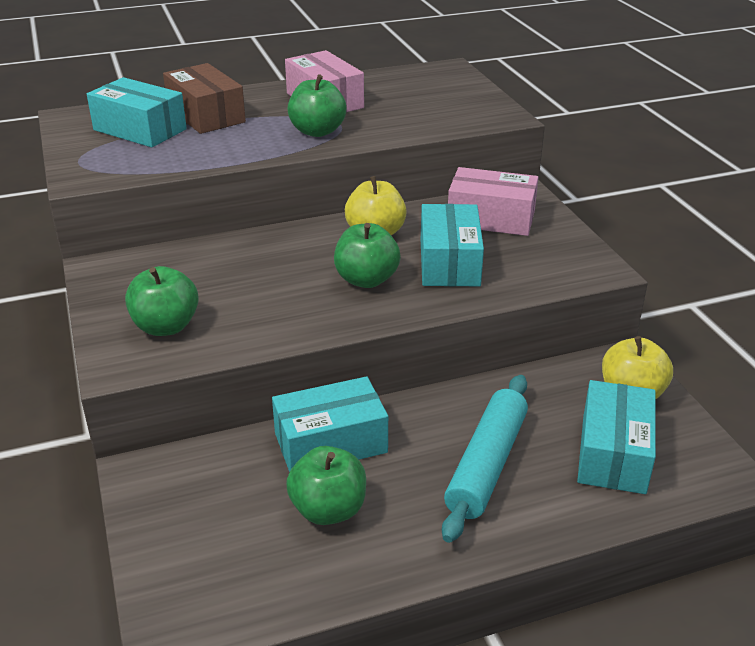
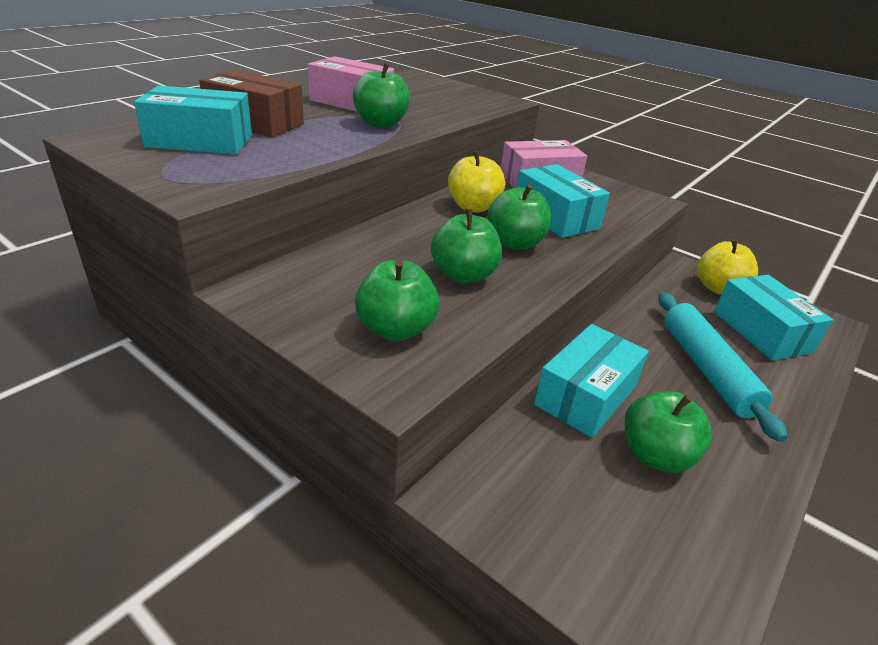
camera: 35 degrees left, 0 degrees up
(276, 297) = (463, 275): none -> green apple

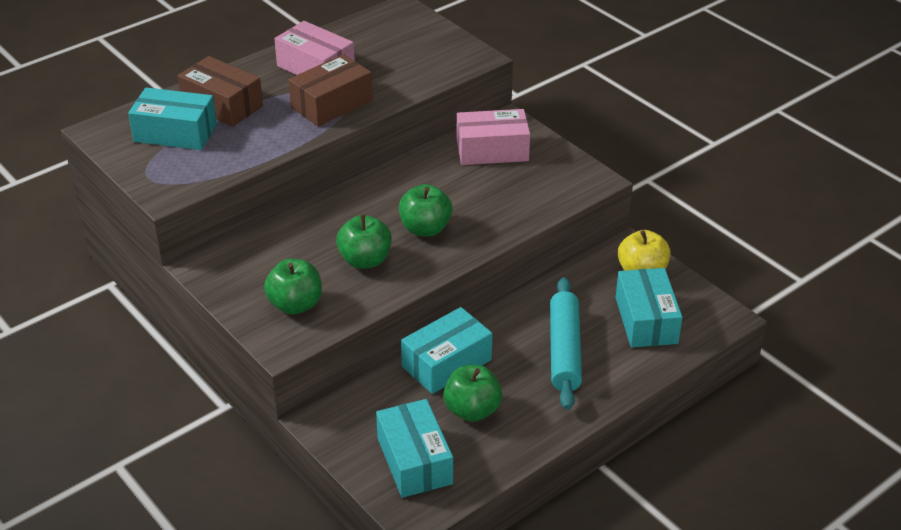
camera: 15 degrees right, 5 degrees up
(381, 124) = (331, 104): green apple -> brown box
(473, 207) = (408, 184): yellow apple -> none
(555, 217) = (480, 199): turquoise box -> turquoise box (414, 461)

